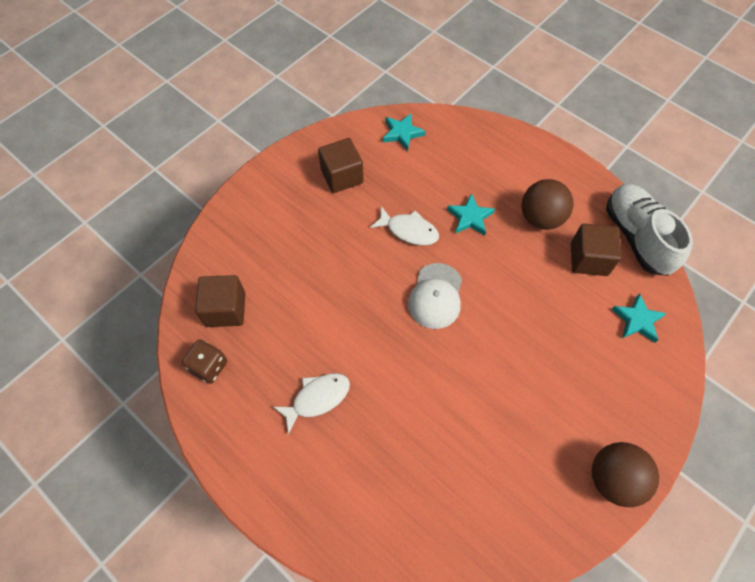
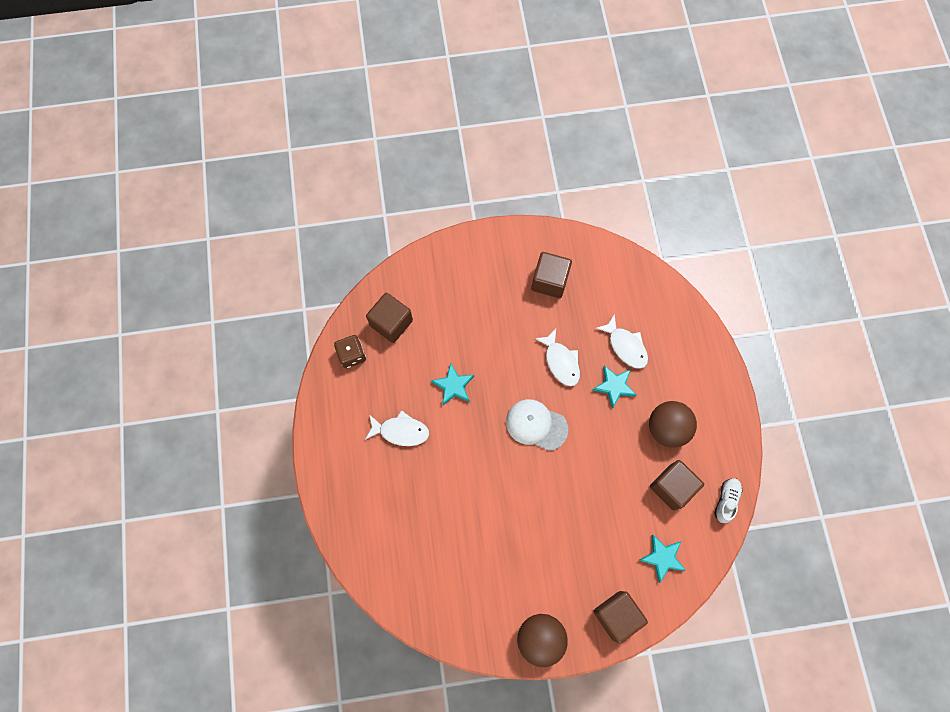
camera: 40 degrees right, 10 degrees up
(402, 133) = (625, 278): turquoise star -> turquoise star (453, 386)
(435, 296) = (536, 425): white cap -> white cap turned 60 degrees clockwise
(449, 181) = (625, 346): none -> white fish
(636, 237) = (726, 500): white shoe -> white shoe, size x0.48
(652, 399) = (616, 615): none -> brown cube

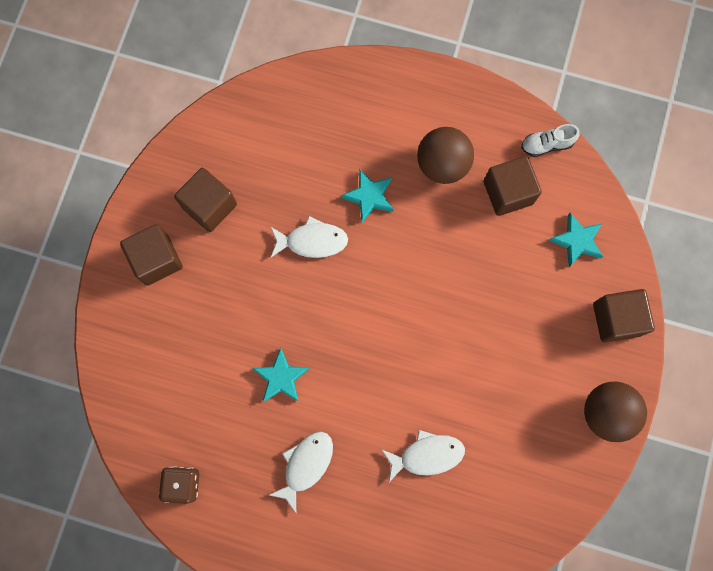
camera: 65 degrees left, 5 degrees up
(391, 323) = (166, 417): brown cube -> brown cube (157, 260)
(536, 425) = (372, 304): white cap -> none
(625, 346) = (329, 161): white fish -> white fish (427, 455)
(726, 500) = (546, 145): white shoe -> white shoe turned 60 degrees counterclockwise

